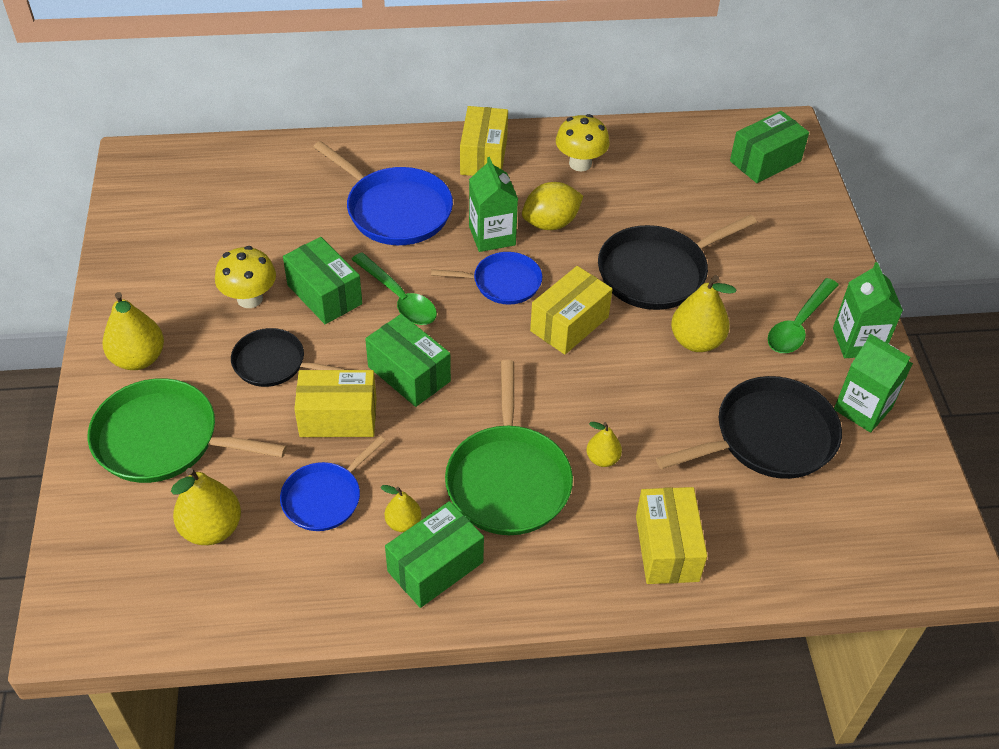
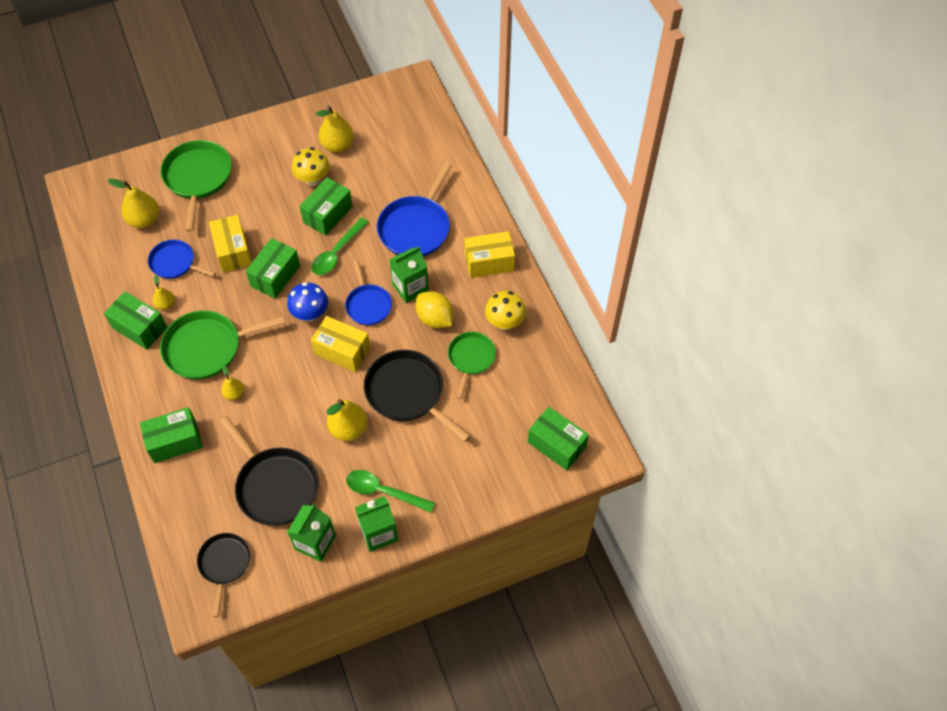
camera: 75 degrees right, 10 degrees up
(138, 359) = (252, 146): yellow pear -> yellow pear (337, 145)
(273, 363) = (265, 207): black pan -> black pan (224, 564)
(494, 346) = (310, 314): none -> blue mushroom
(623, 204) = (471, 358): none -> green pan
(667, 548) = (175, 441): yellow box -> green box

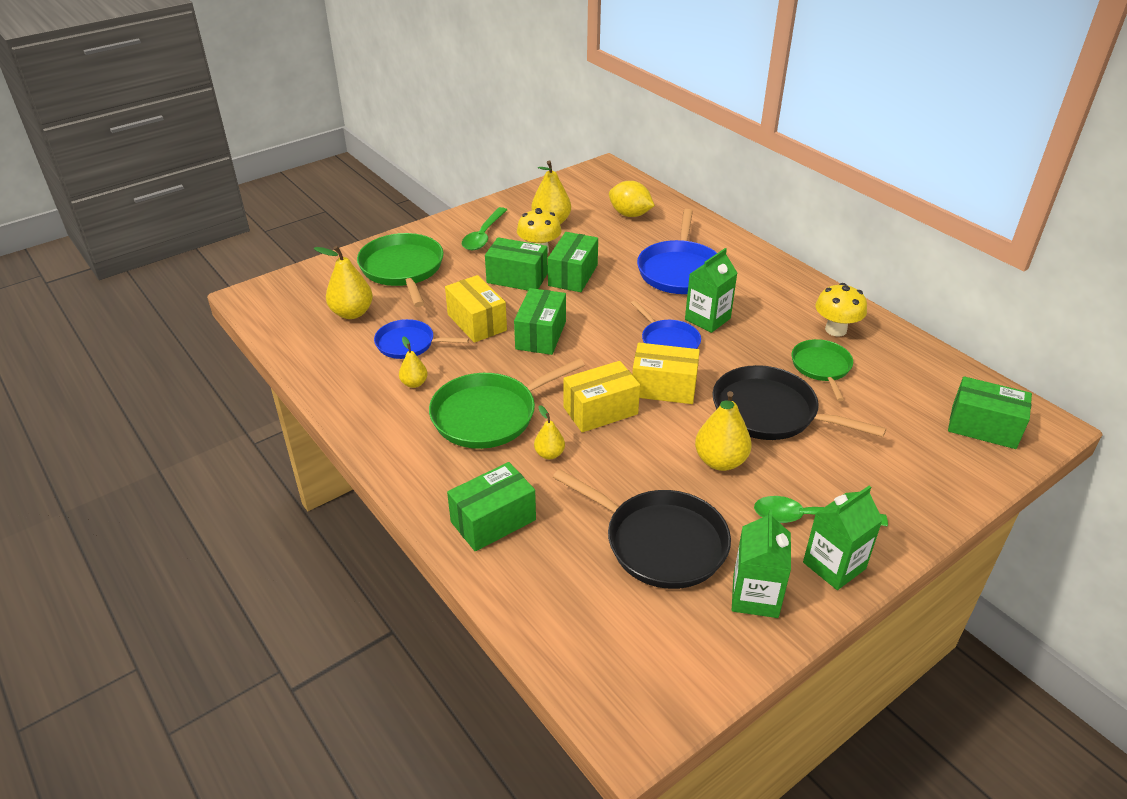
camera: 15 degrees left, 20 degrees down
(139, 327) = (389, 411): green box -> green box (517, 278)
(224, 564) = (640, 654): black pan -> none
(310, 314) = (603, 361): blue mushroom -> none
(337, 253) = (602, 304): green spoon -> green spoon (483, 235)
(435, 318) = (754, 340): yellow lemon -> yellow lemon (630, 214)
(489, 262) = (781, 285): yellow box -> yellow box (600, 411)

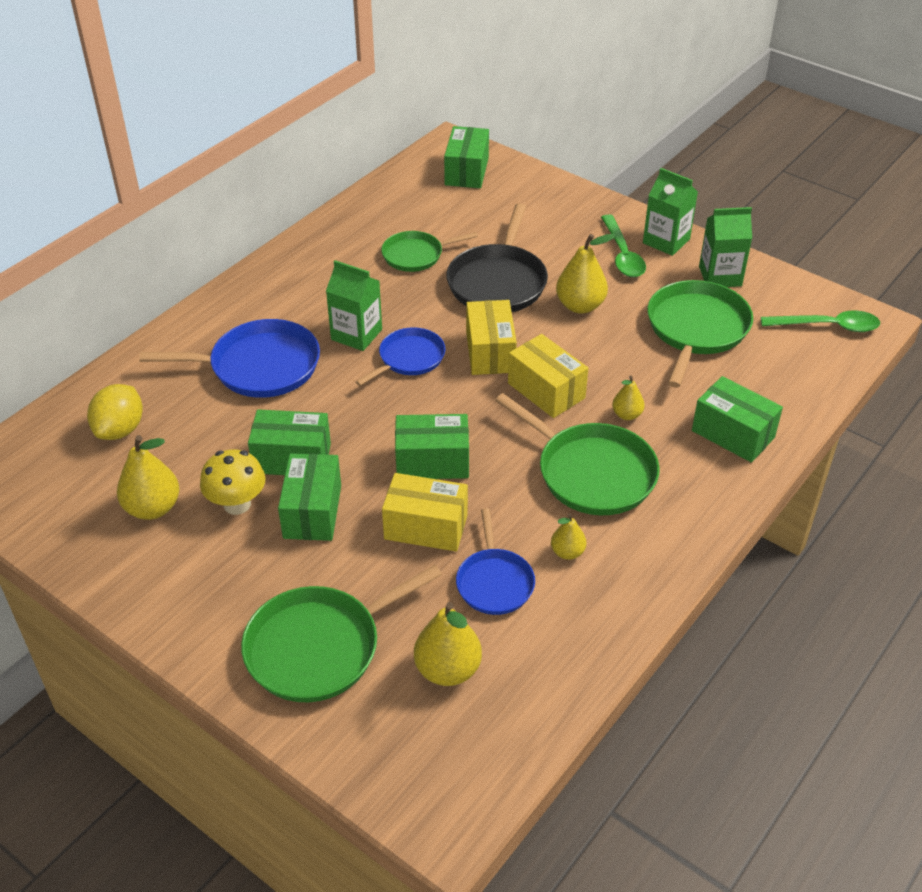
camera: 105 degrees left, 5 degrees up
(477, 322) = (426, 527): yellow box -> yellow box turned 60 degrees clockwise
(483, 235) = (203, 577): green spoon -> green spoon (827, 326)
(660, 542) = (696, 329): black pan -> green pan
(835, 330) = (348, 248): yellow mushroom -> none

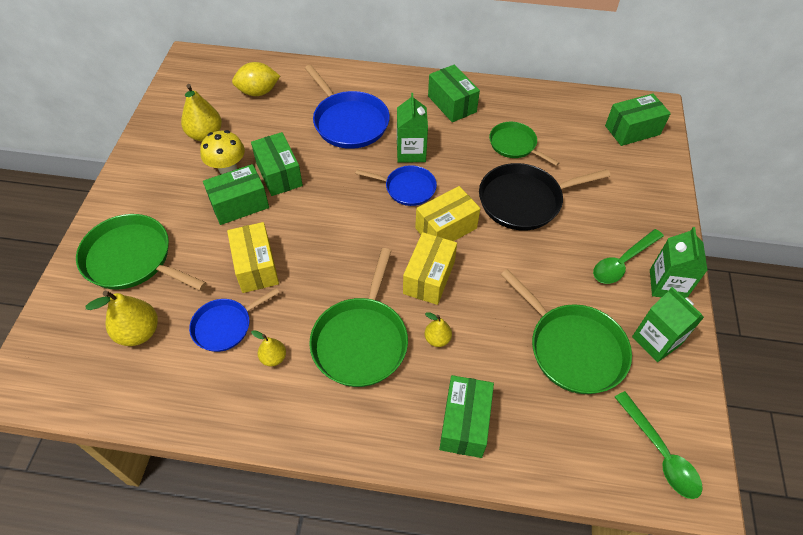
camera: 60 degrees right, 10 degrees up
(432, 462) = (317, 244): green box -> green box (452, 104)
(580, 306) = (538, 260): yellow pear -> none
(696, 329) = (573, 348): green pan -> green pan turned 60 degrees clockwise

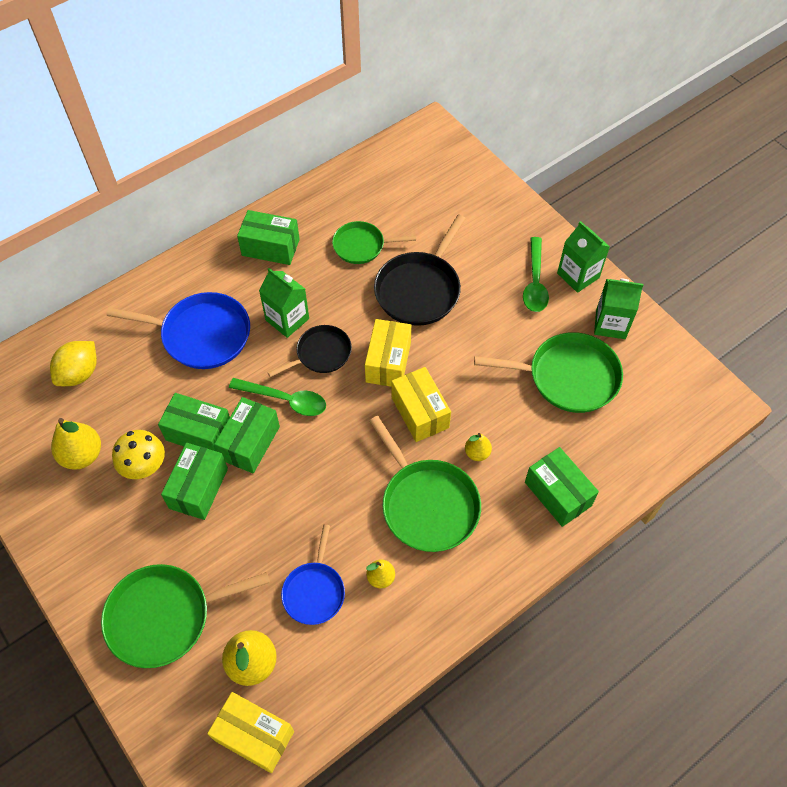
camera: 45 degrees left, 5 degrees up
(256, 267) = (279, 525): yellow box -> yellow box (254, 736)
(407, 188) = (321, 354): blue pan -> black pan
(632, 130) = (434, 162): green box -> green box (250, 443)
(660, 453) = (683, 400): green spoon -> green spoon (285, 400)

